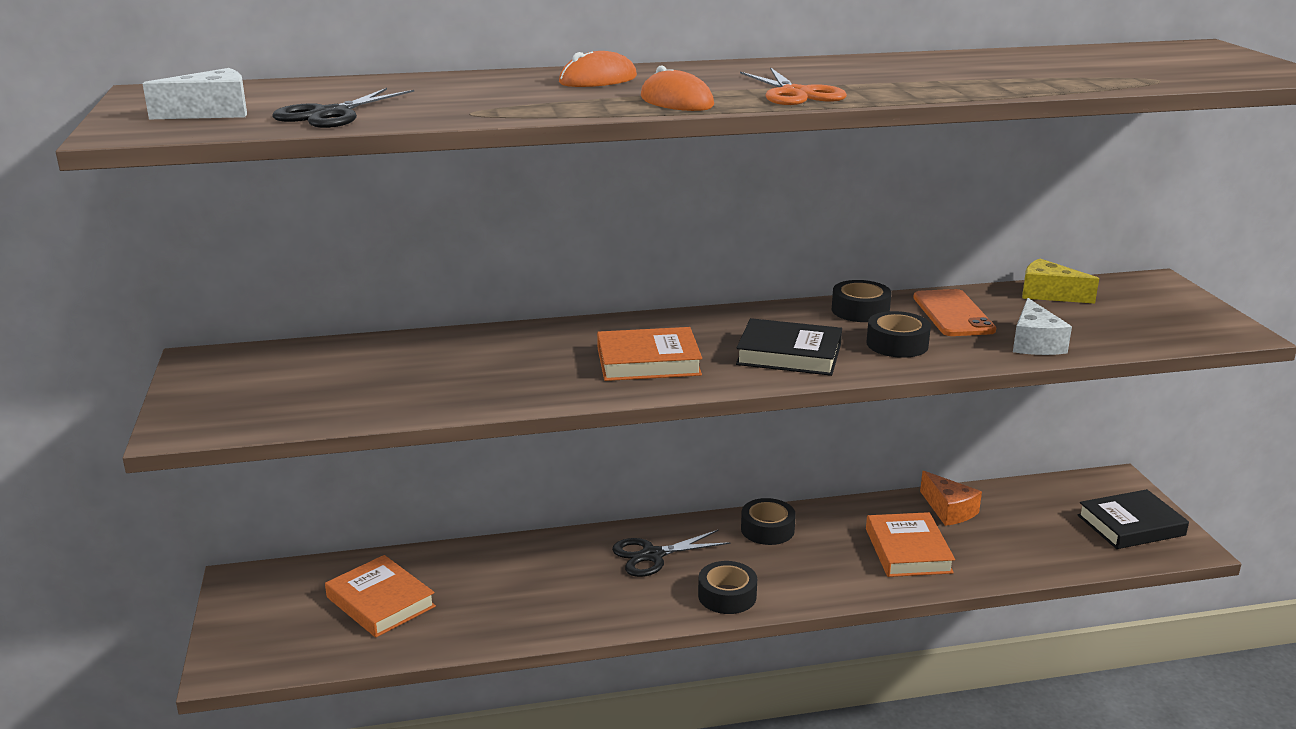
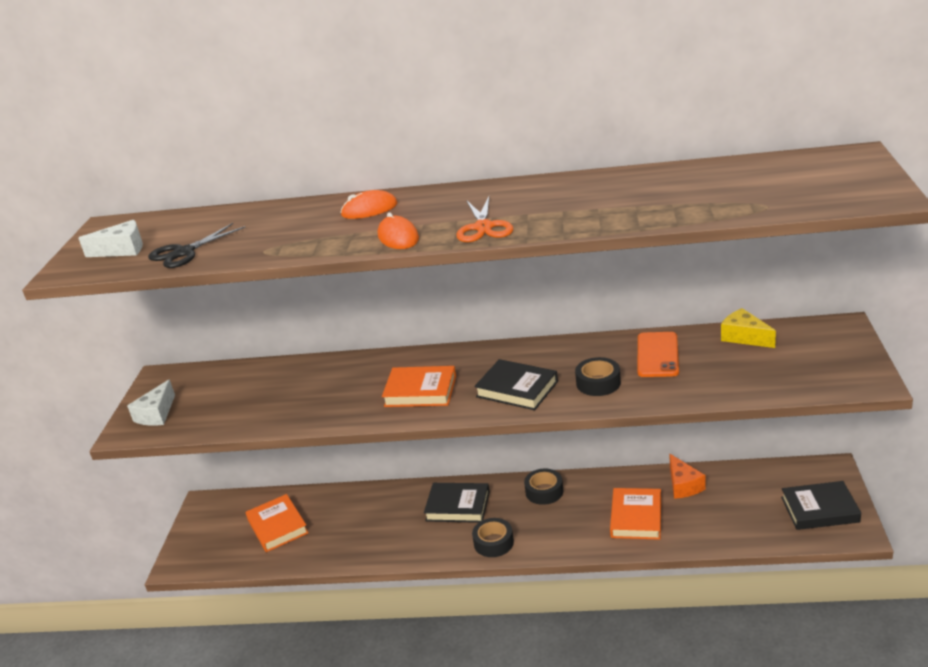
camera: 20 degrees right, 5 degrees up
(652, 555) = (458, 506): black scissors -> black book
(860, 310) = (591, 349): black tape -> none
(1034, 343) = (700, 387): white cheese -> white cheese (156, 414)

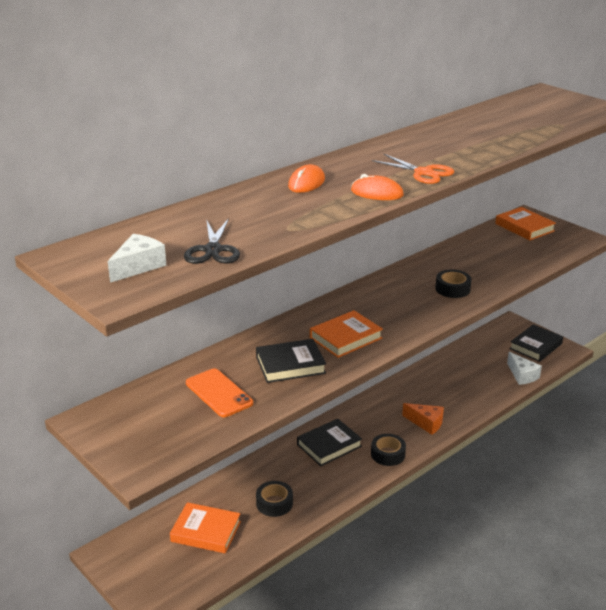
camera: 50 degrees left, 0 degrees up
(156, 414) = (143, 445): white cheese -> white cheese (522, 375)
(517, 389) = (409, 311): black book -> black book (290, 365)
(544, 491) = (373, 408): black tape -> black tape (274, 503)
(636, 517) = (450, 396): orange book -> orange book (524, 227)
(657, 355) = (458, 261): orange phone -> orange phone (219, 393)
(683, 485) = (450, 366): orange cheese -> orange cheese (426, 423)
(744, 337) = (488, 236): yellow cheese -> none

